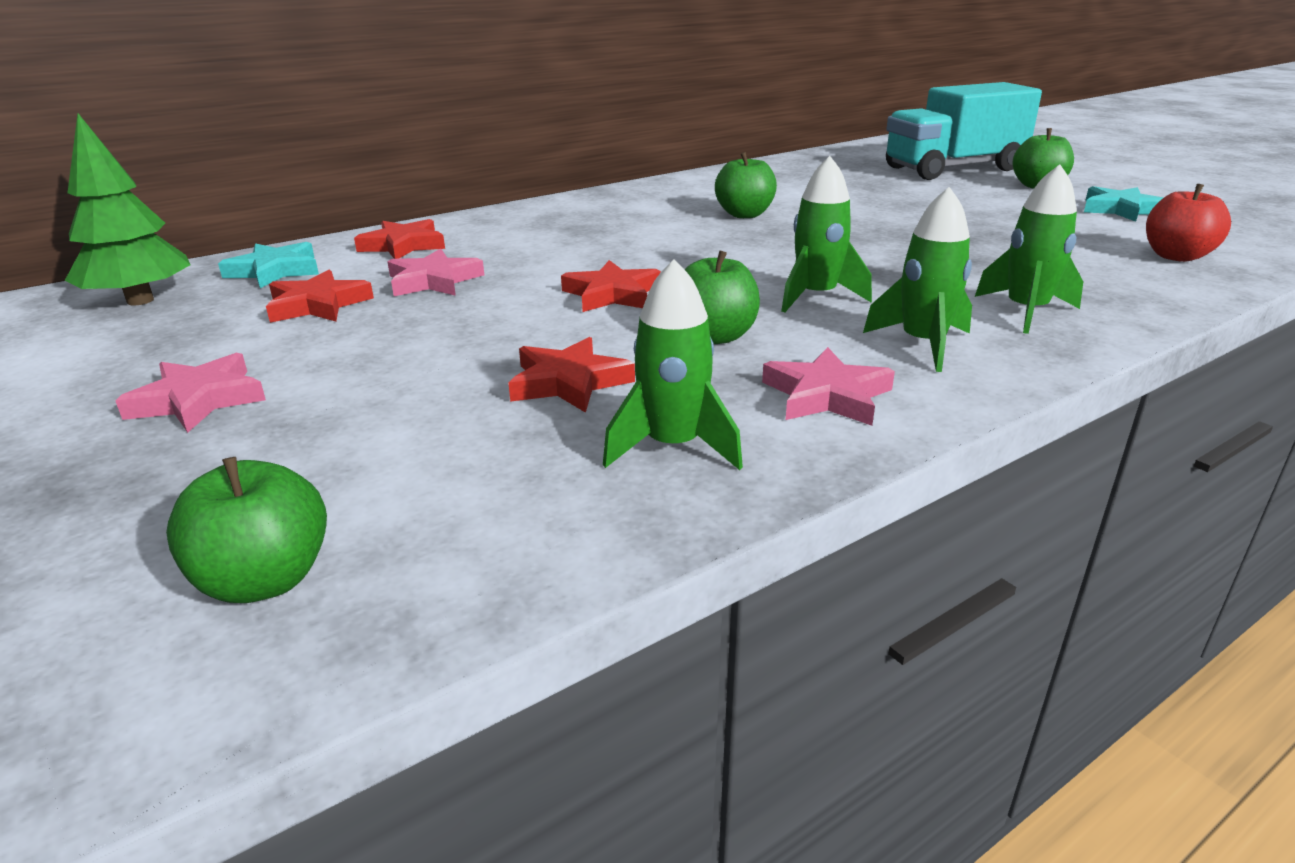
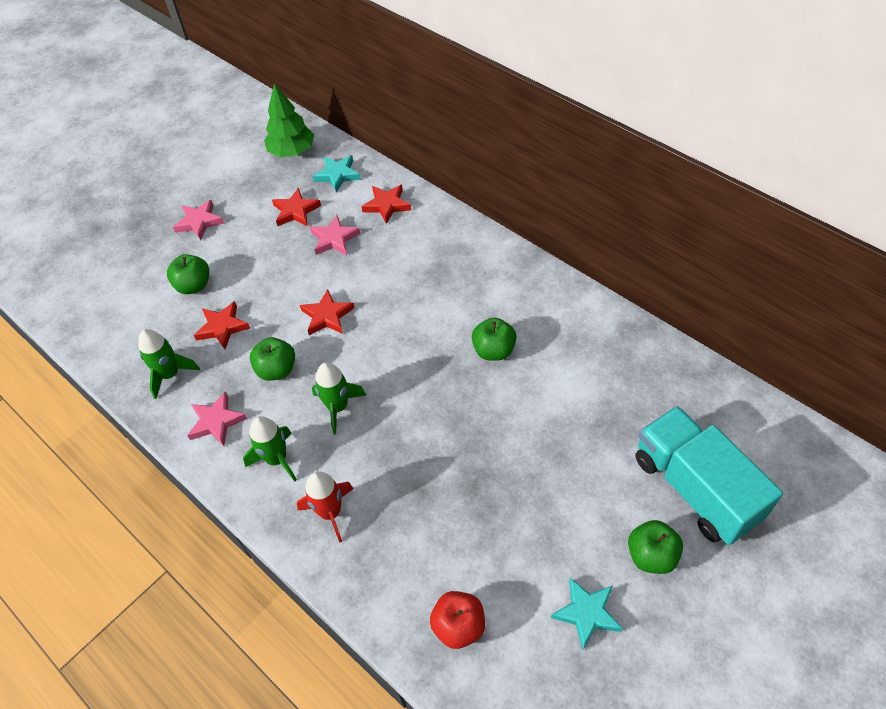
camera: 80 degrees right, 25 degrees up
(265, 580) = (92, 295): green apple -> green apple (194, 285)
(1026, 311) = (330, 512): green rocket -> red rocket

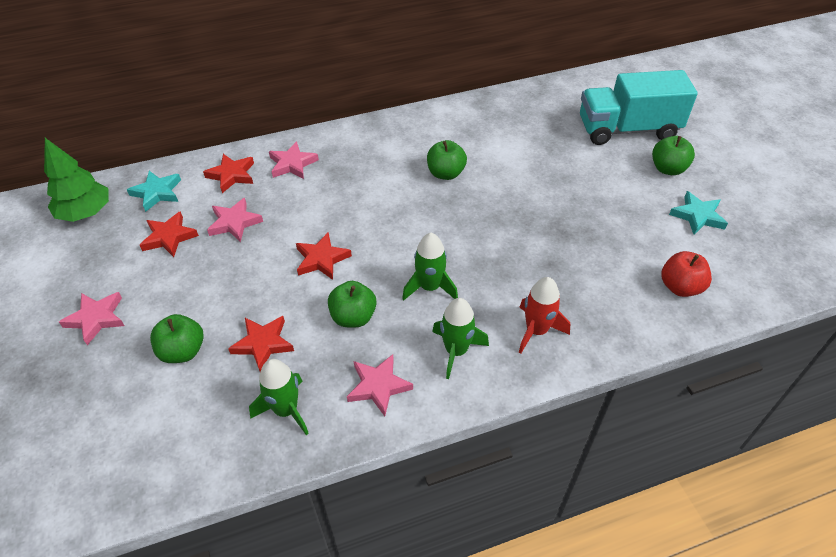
camera: 65 degrees left, 5 degrees down
(427, 235) = (292, 164): none -> pink star

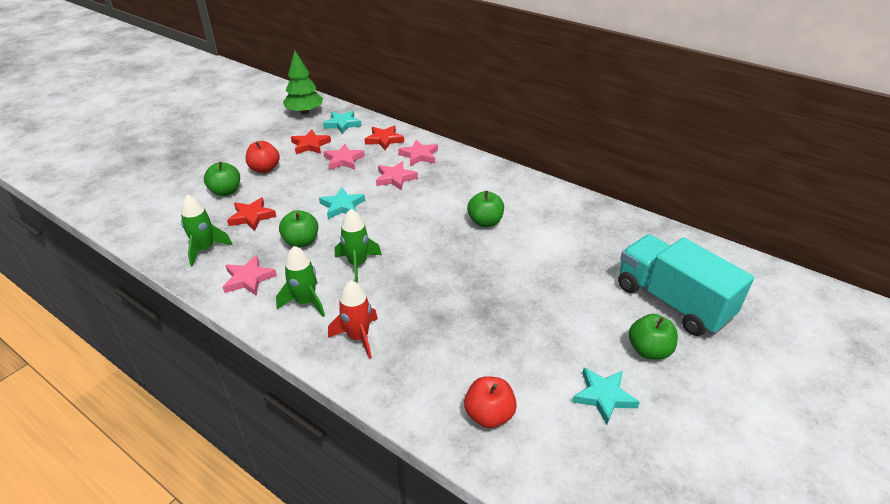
camera: 55 degrees right, 10 degrees down
(96, 318) = (229, 153): pink star -> pink star (395, 178)
(174, 297) = (265, 169): none -> red apple
(321, 259) = (342, 206): red star -> turquoise star

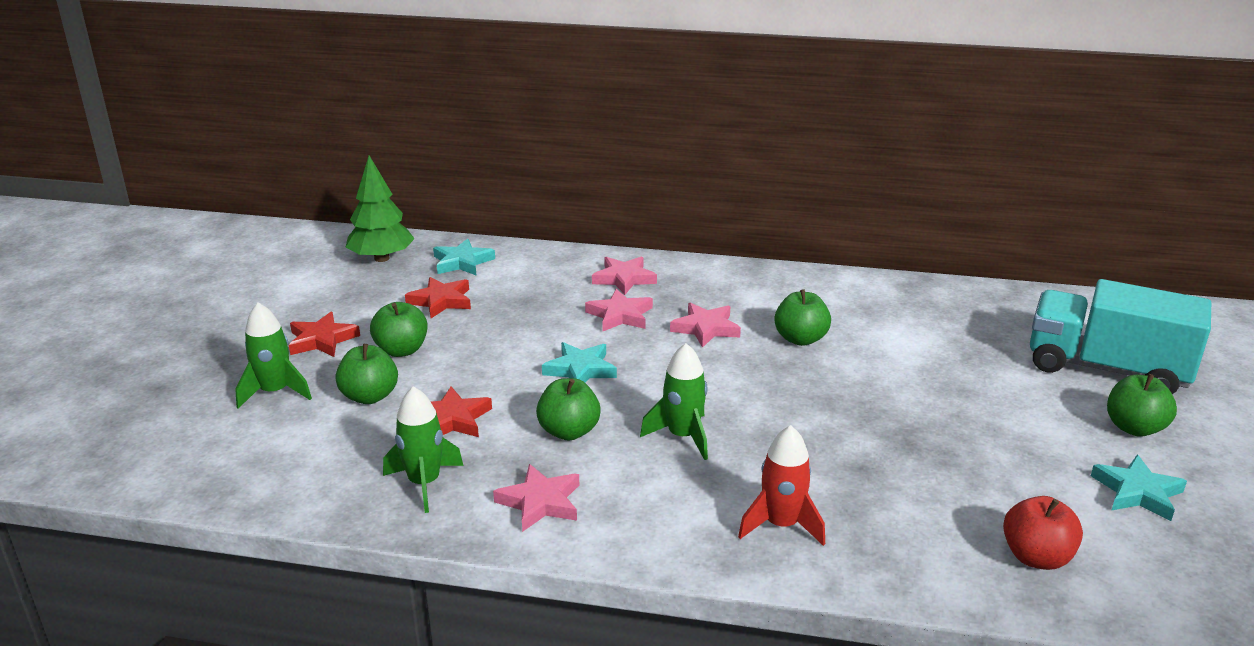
camera: 25 degrees left, 10 degrees down
(265, 169) = (401, 350): red apple -> green apple
(305, 302) = (660, 506): green rocket -> green rocket (275, 392)
(343, 160) = (516, 309): pink star -> pink star (705, 328)
(384, 140) = (550, 269): red star -> red star (322, 340)

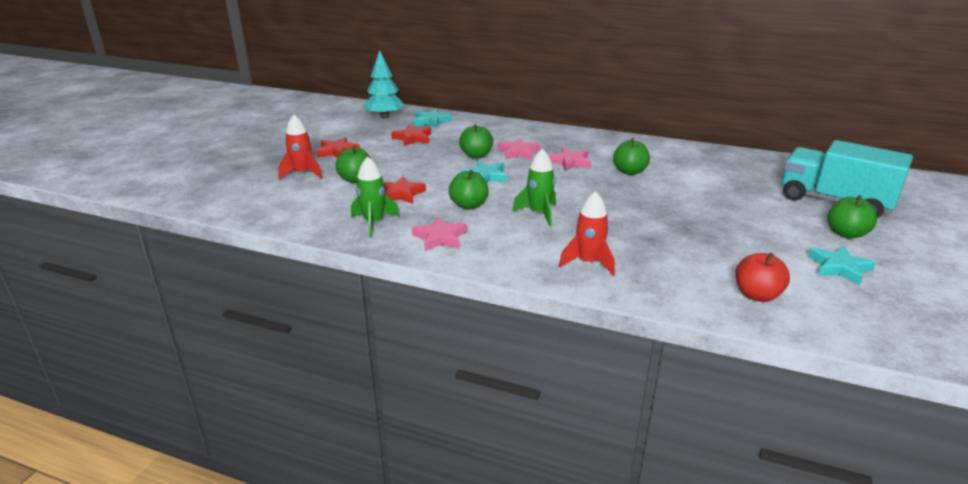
camera: 10 degrees right, 0 degrees up
(275, 392) = (302, 173): green rocket -> red rocket
(382, 258) = (385, 116): green tree -> turquoise tree
(401, 350) = (381, 159): green apple -> green apple (476, 155)
(624, 279) = (526, 135): pink star -> none

